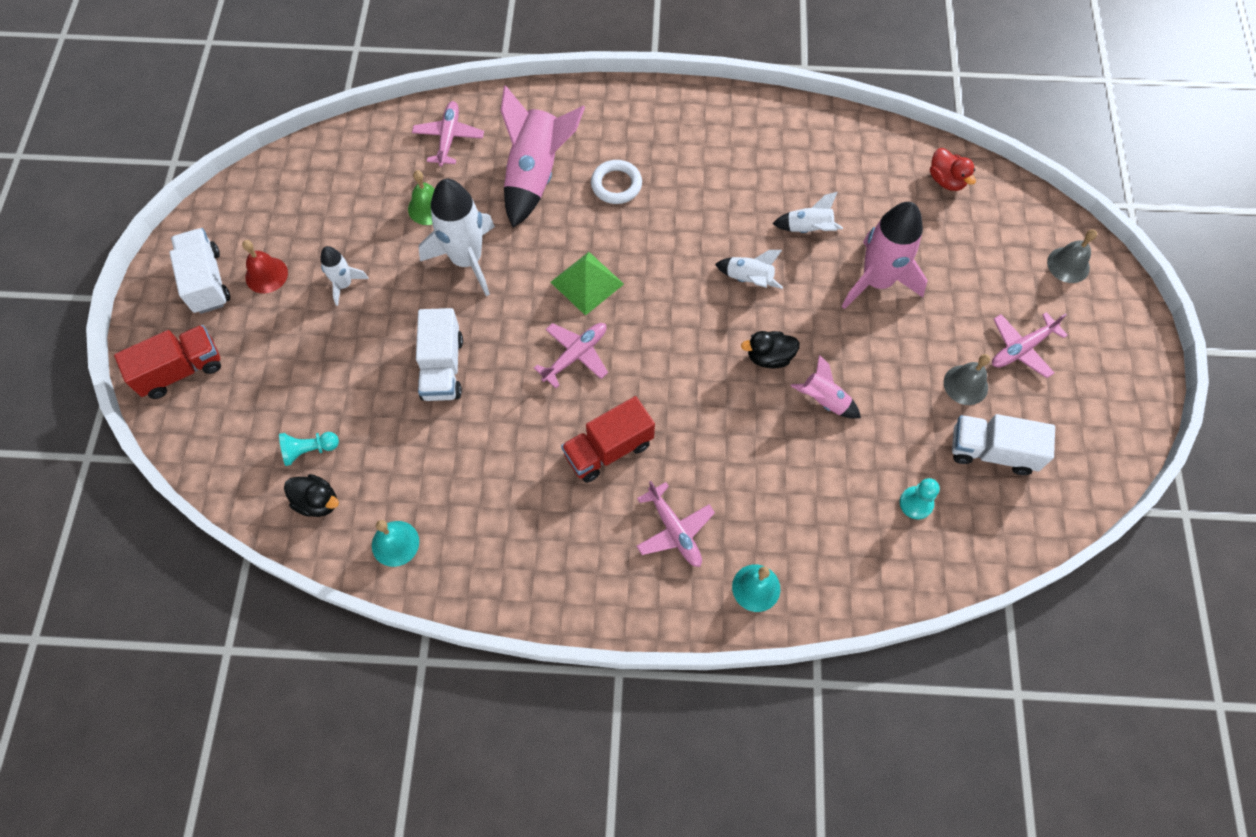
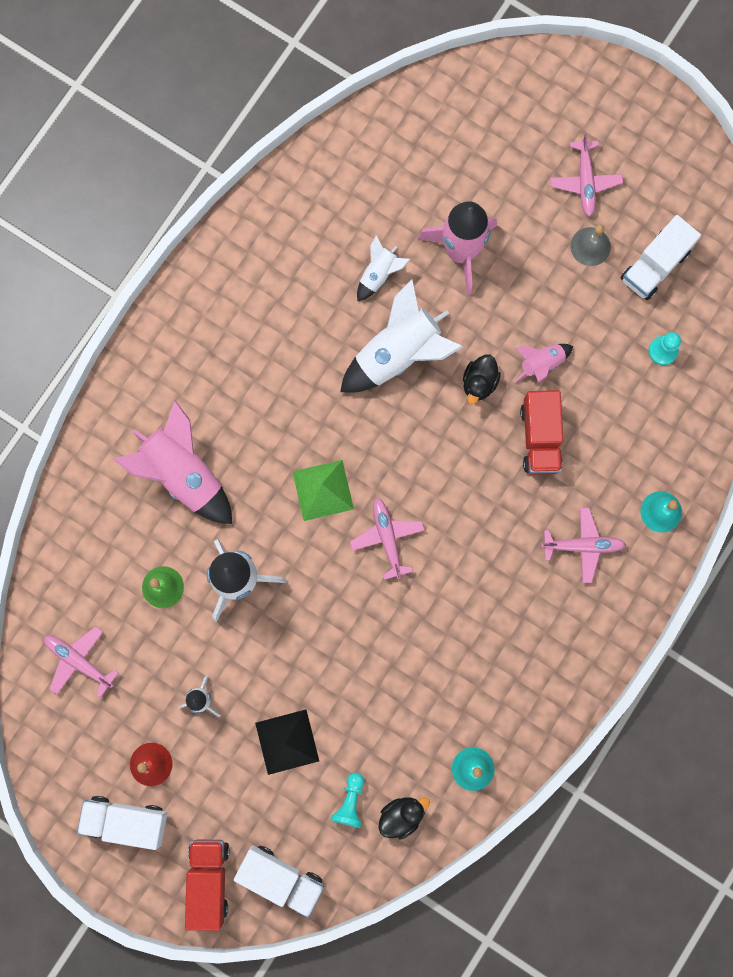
camera: 60 degrees left, 15 degrees up
(340, 369) = (287, 741): none -> black pyramid
(442, 367) = (335, 654): white truck -> white truck (281, 877)
(449, 138) = (95, 530): pink plane -> pink plane (79, 661)
(608, 449) = (487, 558): red truck -> red truck (540, 438)
(616, 185) = (237, 409): white ring -> none
(748, 279) = (398, 354): white rocket -> white rocket, size x1.95
(946, 180) = (399, 129): red duck -> none
(1068, 265) = (535, 91): grey bell -> none

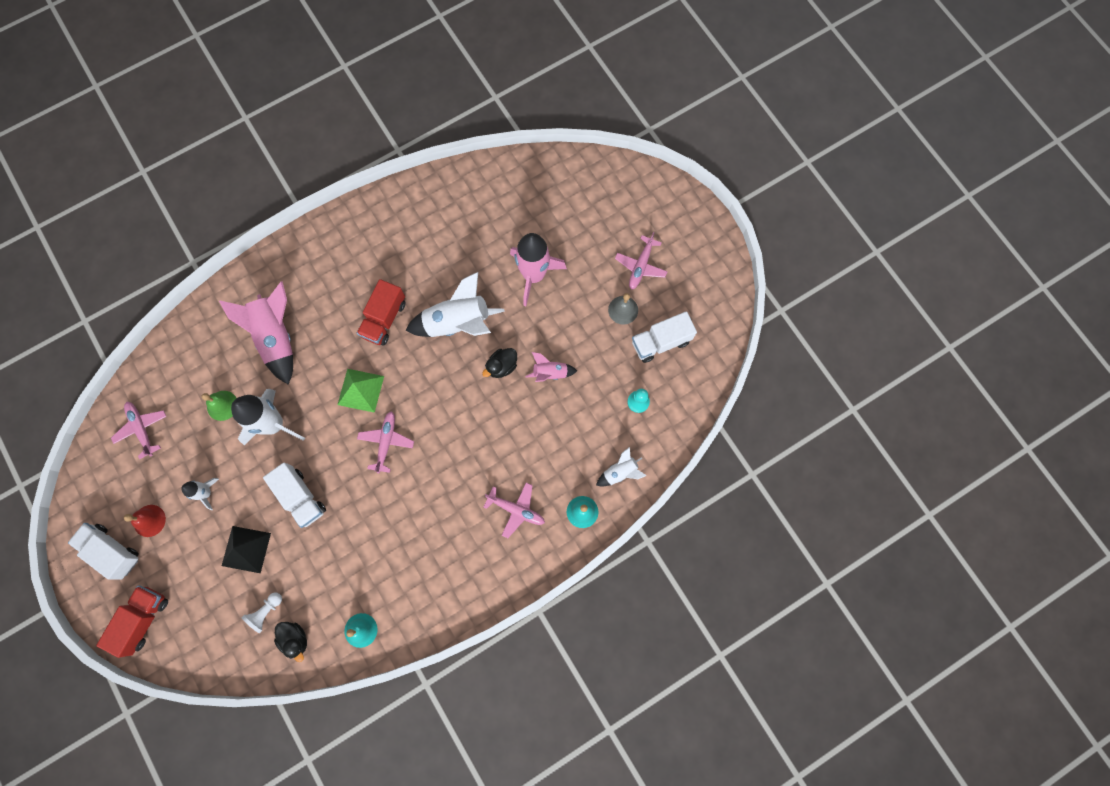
camera: 25 degrees right, 5 degrees down
(281, 877) = (191, 642): white truck -> white truck (301, 497)
(350, 801) = (266, 612): turquoise pawn -> white pawn
(379, 274) = (472, 266): white rocket -> white rocket (620, 472)
(401, 815) = (295, 639): black duck -> black duck turned 60 degrees clockwise
(540, 438) = (524, 422): red truck -> red truck (384, 319)

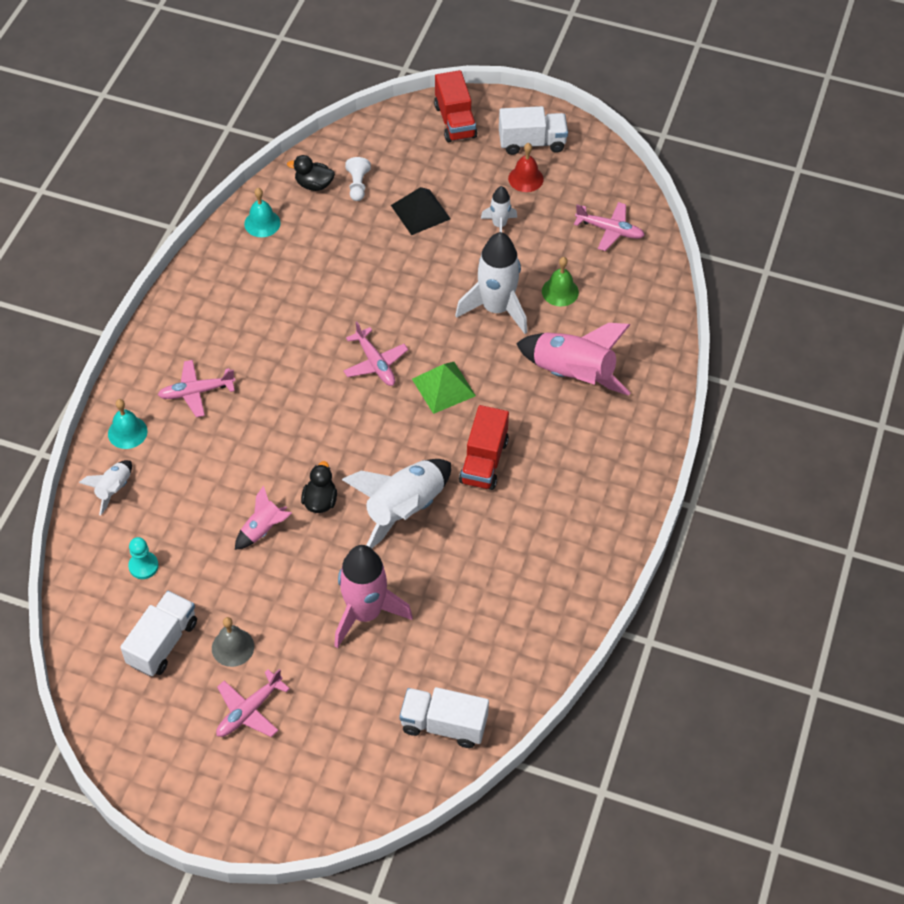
camera: 140 degrees right, 20 degrees down
(301, 497) = (411, 274): white truck -> white truck (443, 725)
(384, 319) = (484, 461): red truck -> red truck turned 150 degrees counterclockwise
(641, 266) = (249, 710): pink plane -> pink plane turned 120 degrees counterclockwise

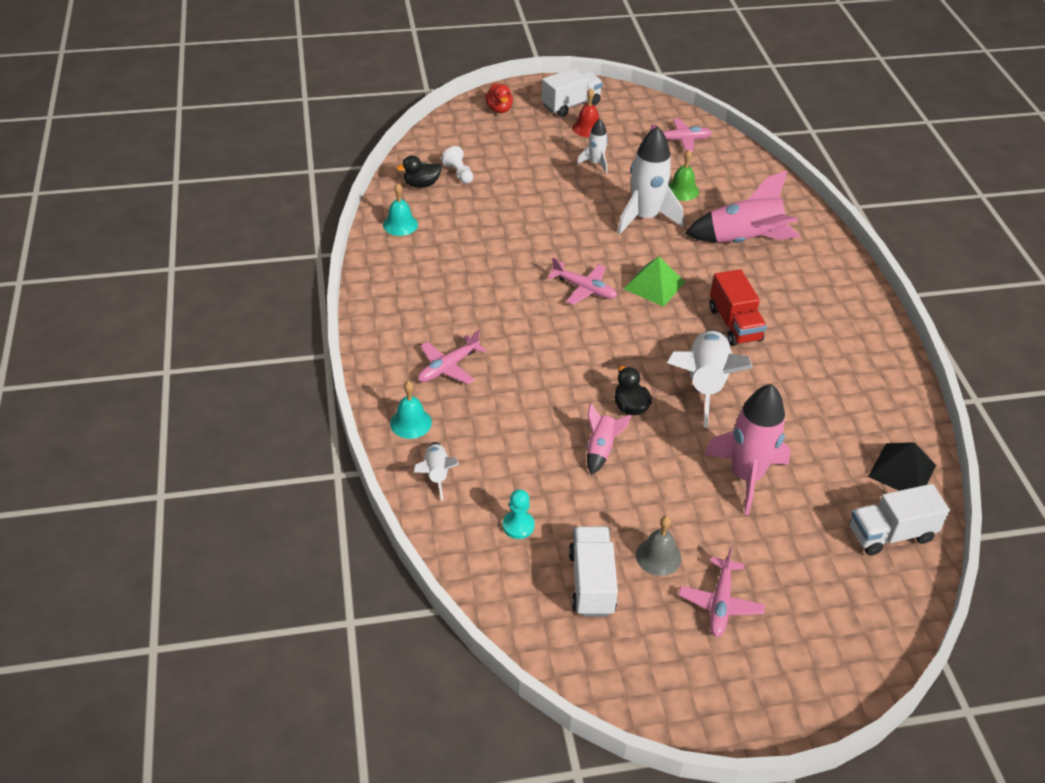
camera: 30 degrees left, 10 degrees down
(420, 212) = (526, 175): black pyramid -> black pyramid (902, 471)
(455, 121) = (499, 109): red truck -> red duck

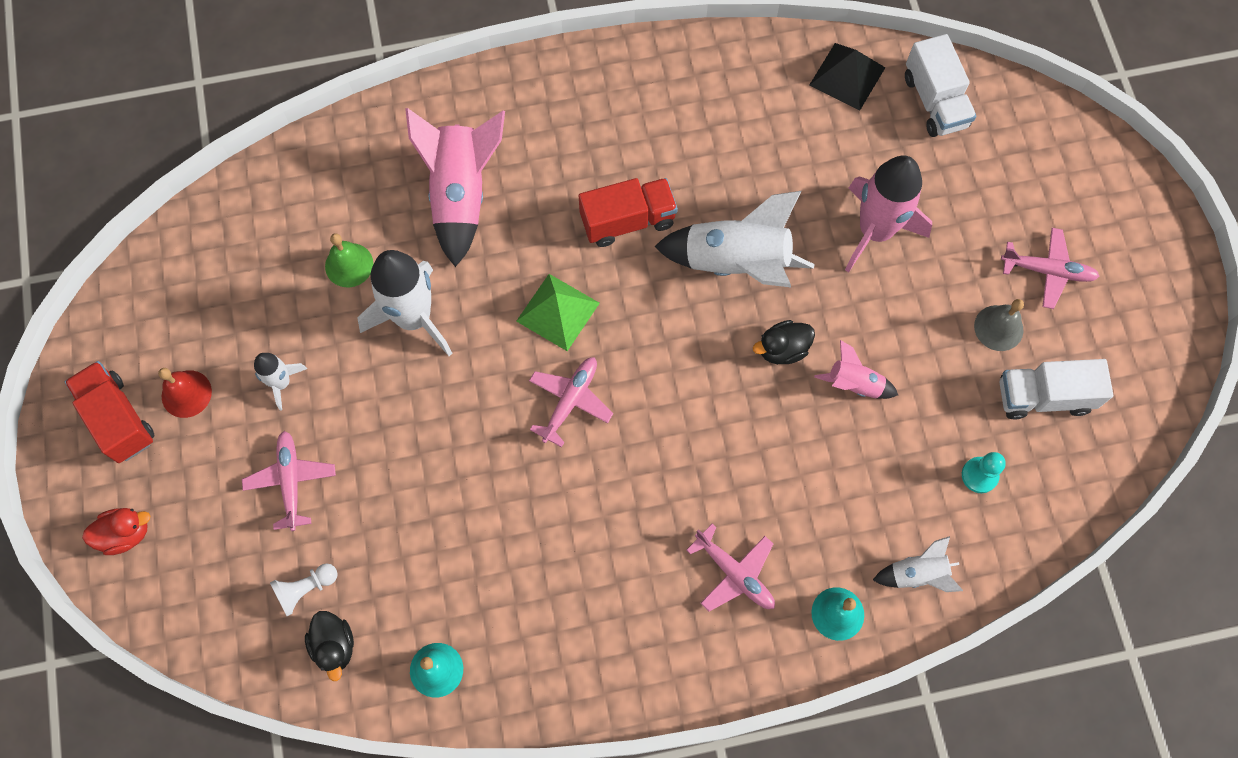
camera: 90 degrees left, 25 degrees up
(571, 105) = (118, 419): white truck -> red truck
(680, 140) = (223, 259): pink plane -> pink plane (291, 482)

